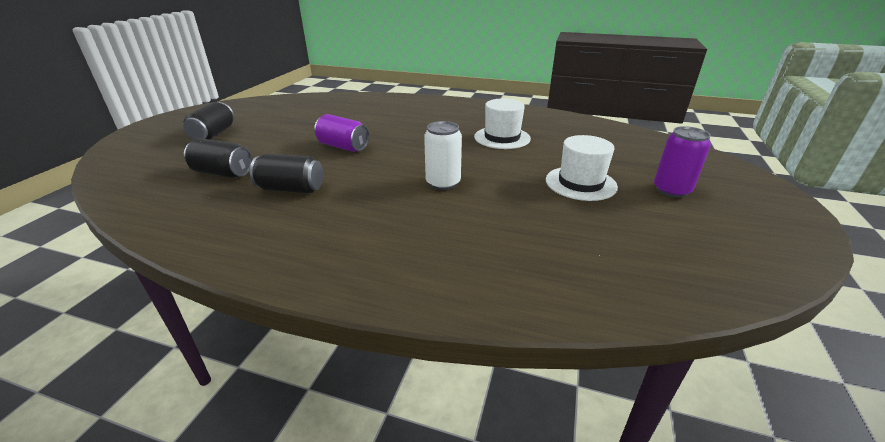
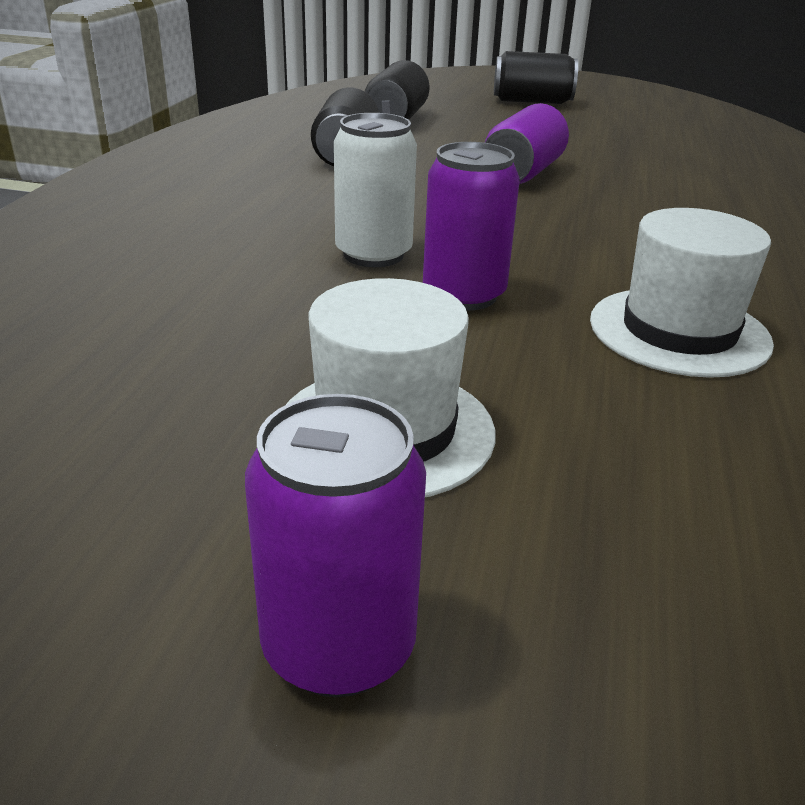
camera: 85 degrees right, 0 degrees up
(481, 167) = (463, 295): none -> purple can

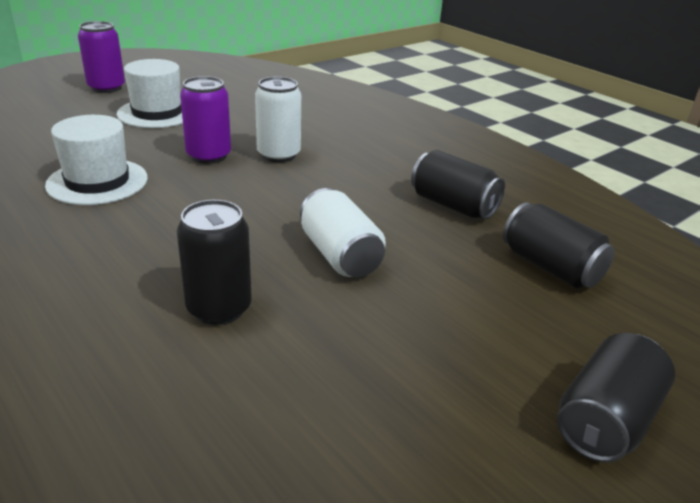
camera: 125 degrees right, 0 degrees up
(522, 173) = (340, 255): purple can -> white can
(675, 189) = (219, 308): none -> black can

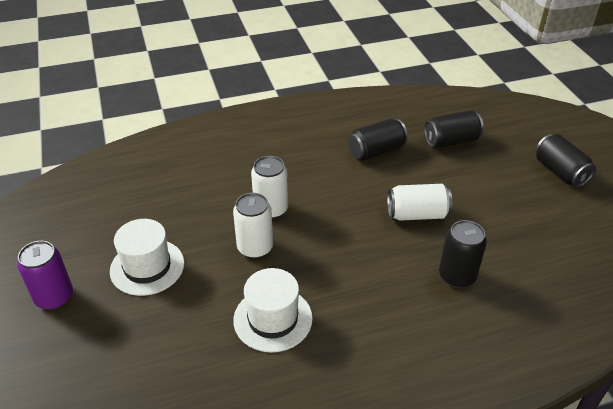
camera: 65 degrees left, 10 degrees up
(209, 156) = (255, 247): purple can -> white can

